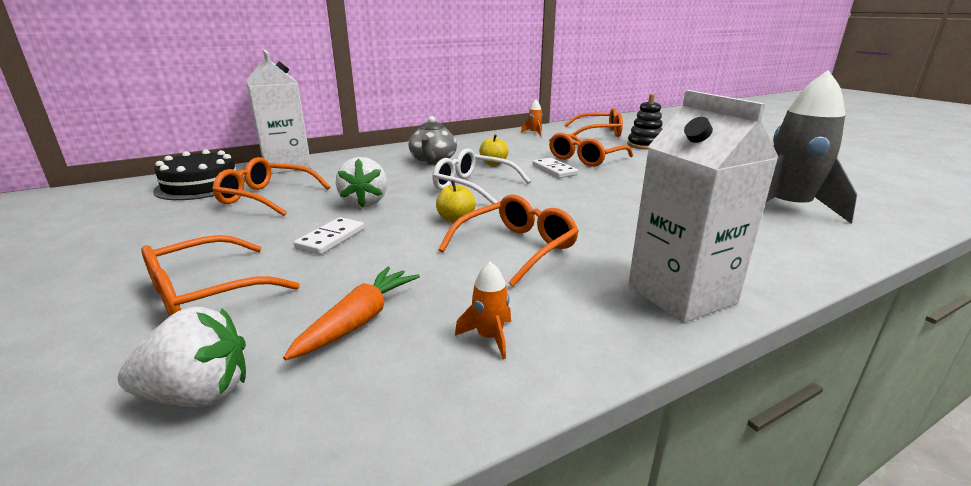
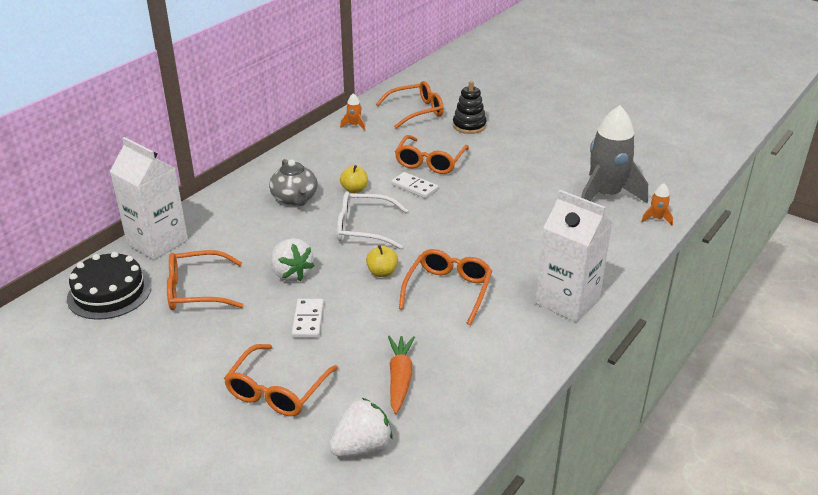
camera: 25 degrees left, 10 degrees up
(489, 337) = (482, 364): orange rocket -> orange rocket (656, 219)

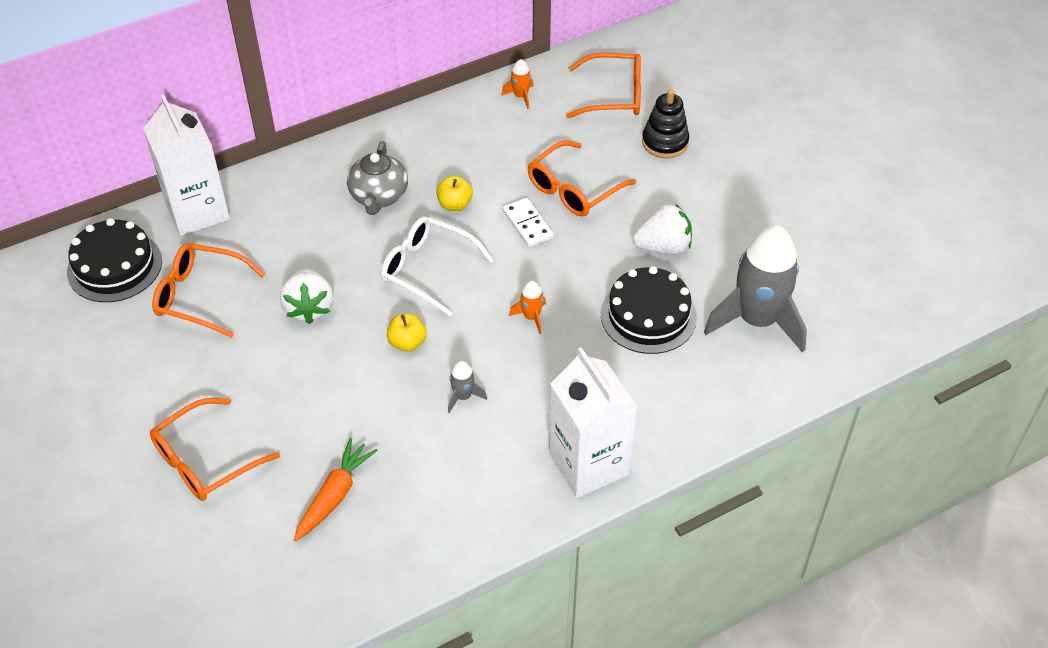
camera: 25 degrees right, 15 degrees up
(308, 320) = (288, 380): white domino -> none
(362, 447) = (245, 563): white strawberry -> white strawberry (663, 247)
(448, 290) = (463, 396): orange glasses -> grey rocket
(535, 212) = (648, 315): none -> black cake
(656, 219) = (795, 381): orange rocket -> orange rocket (531, 317)

